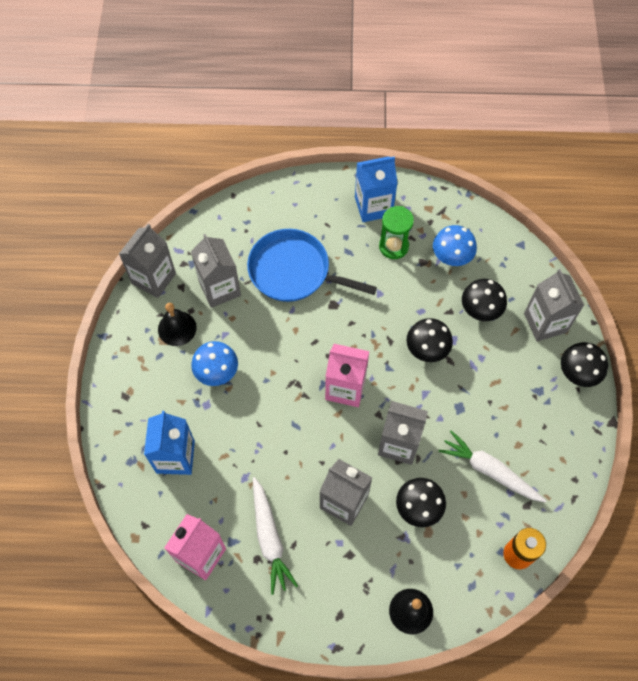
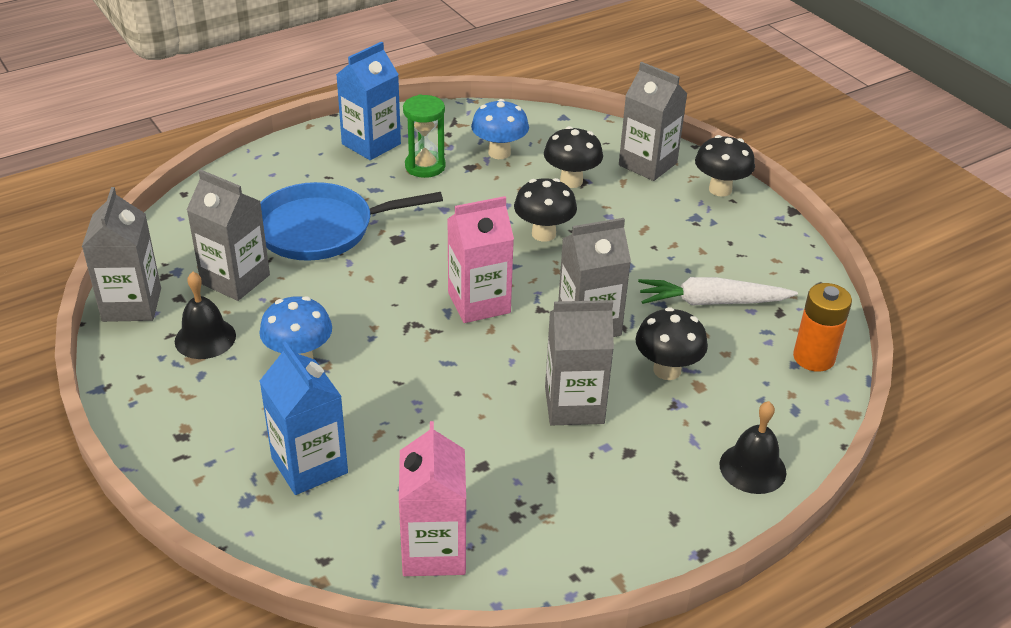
camera: 35 degrees left, 25 degrees down
(269, 538) = (513, 486): white carrot -> none

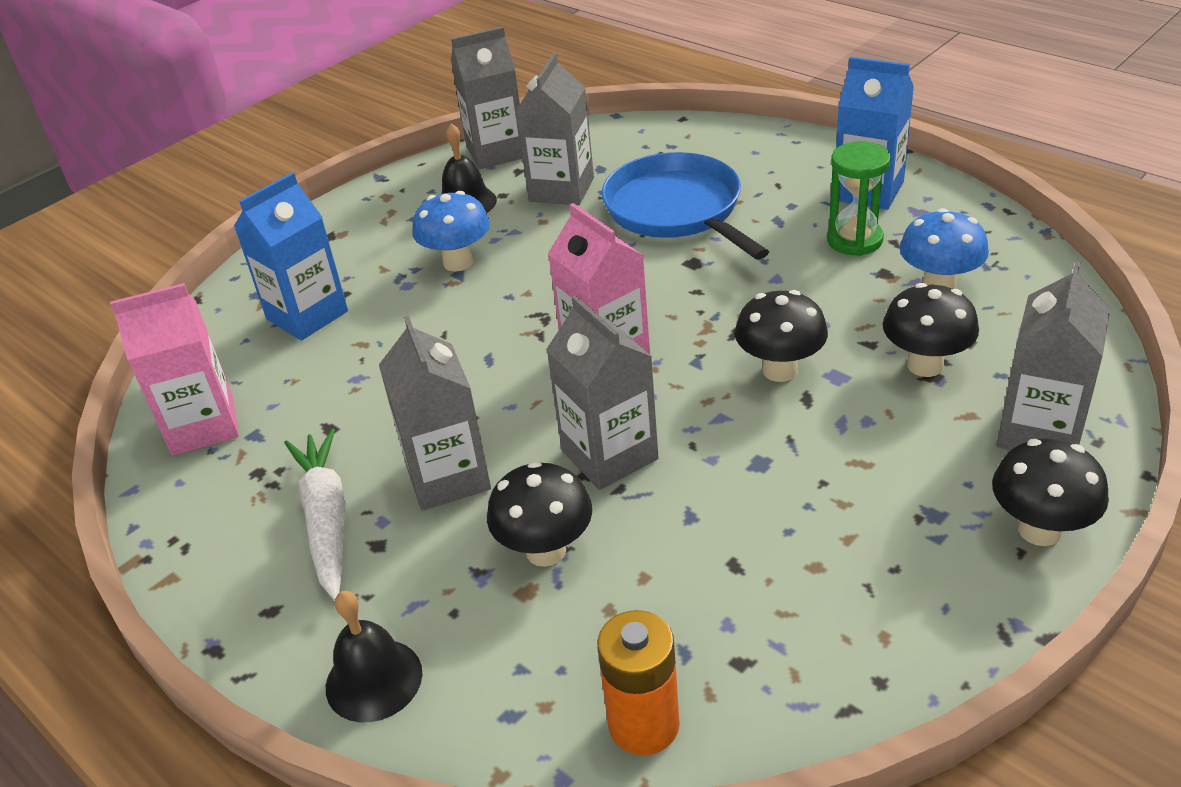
camera: 80 degrees right, 0 degrees up
(711, 302) = (723, 572): white carrot -> white carrot (327, 520)

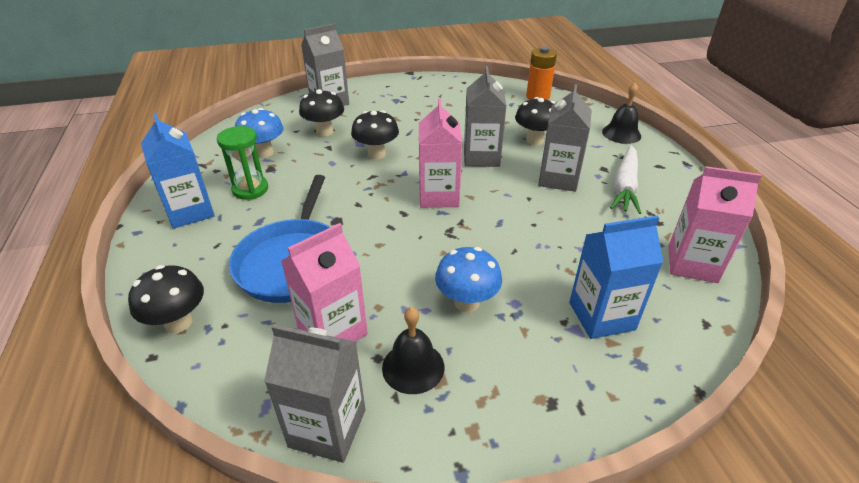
camera: 150 degrees left, 0 degrees up
(561, 189) = (332, 332): grey carton -> pink carton
(1039, 530) = (374, 87): black mushroom -> black mushroom (178, 323)

